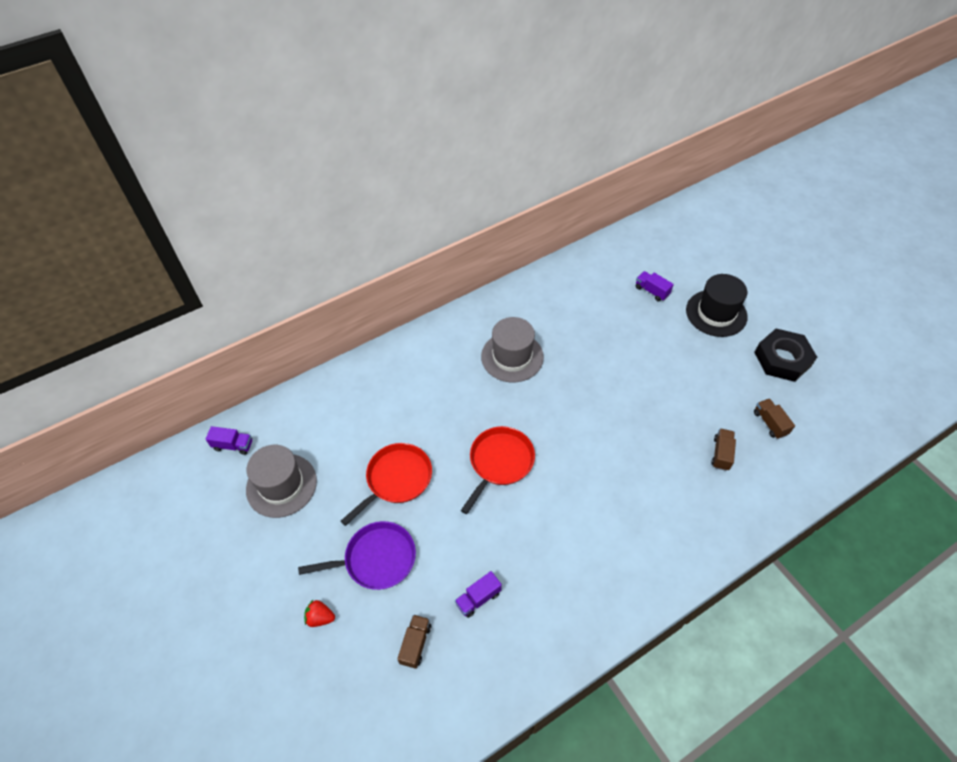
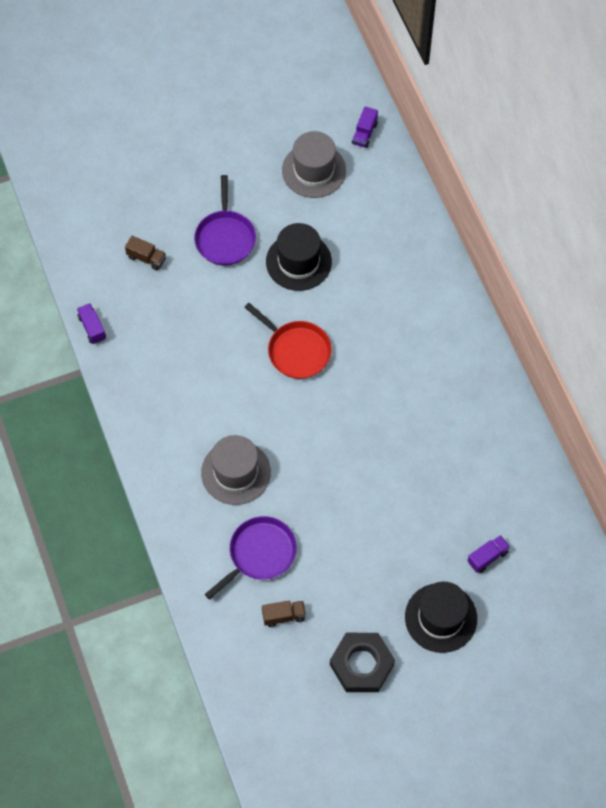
camera: 100 degrees right, 10 degrees up
(320, 617) = (185, 193): red strawberry -> none
(396, 479) = (298, 262): red pan -> black hat
(478, 598) = (171, 309): purple truck -> purple truck (92, 328)
(512, 357) = (420, 387): grey hat -> grey hat (236, 472)
(721, 454) = (259, 554): brown truck -> purple pan

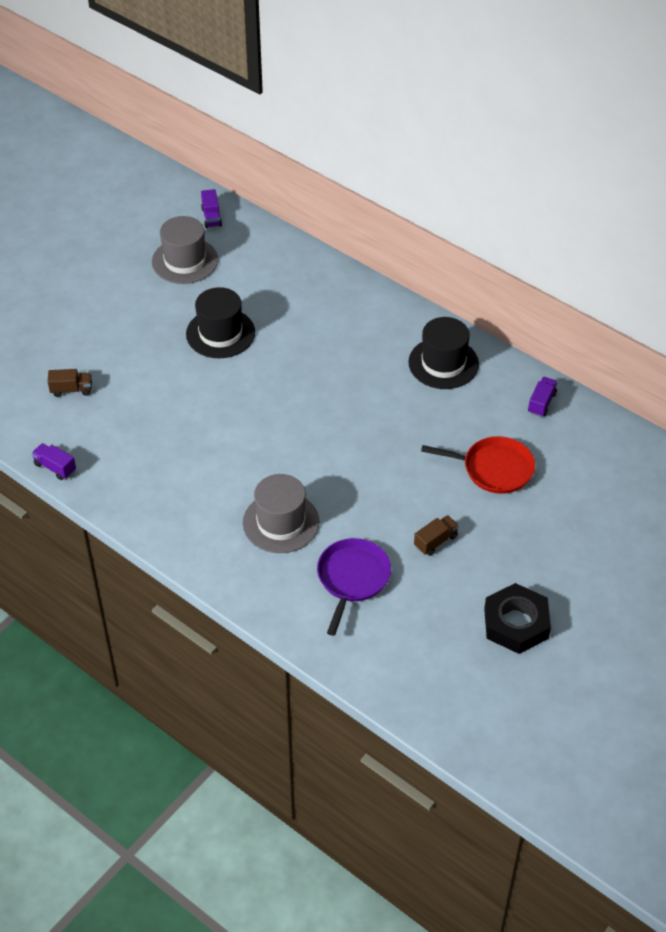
camera: 30 degrees left, 15 degrees down
(225, 238) = (138, 343): purple pan -> none
(283, 616) = (413, 619): brown truck -> brown truck (435, 541)
(296, 350) = (268, 401): red pan -> red pan (494, 469)
(441, 617) = (558, 550): black hat -> black hat (443, 363)
(487, 557) = (561, 483): purple truck -> purple truck (541, 403)

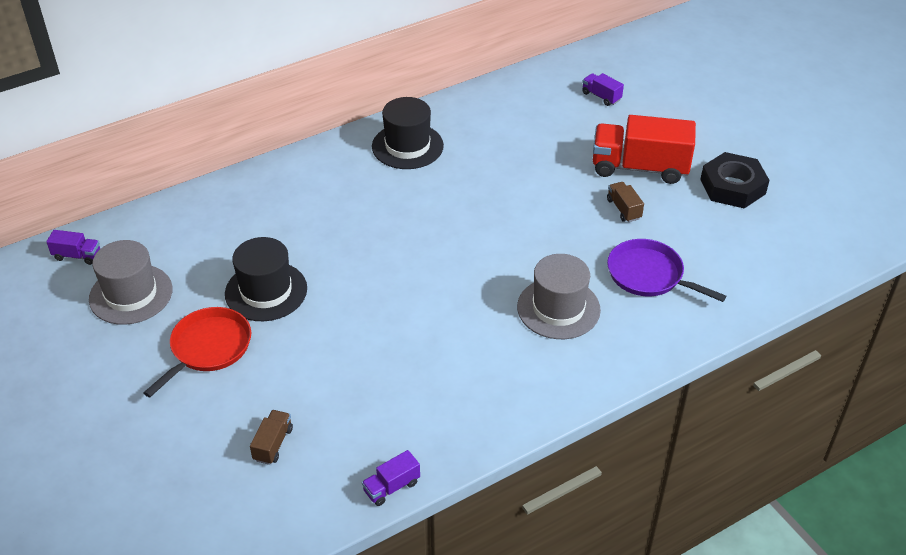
camera: 70 degrees left, 5 degrees down
(494, 469) = (553, 151): red pan -> red pan (208, 348)
(505, 541) = (639, 167): none -> red truck
(541, 403) = (489, 103): purple truck -> purple truck (601, 96)

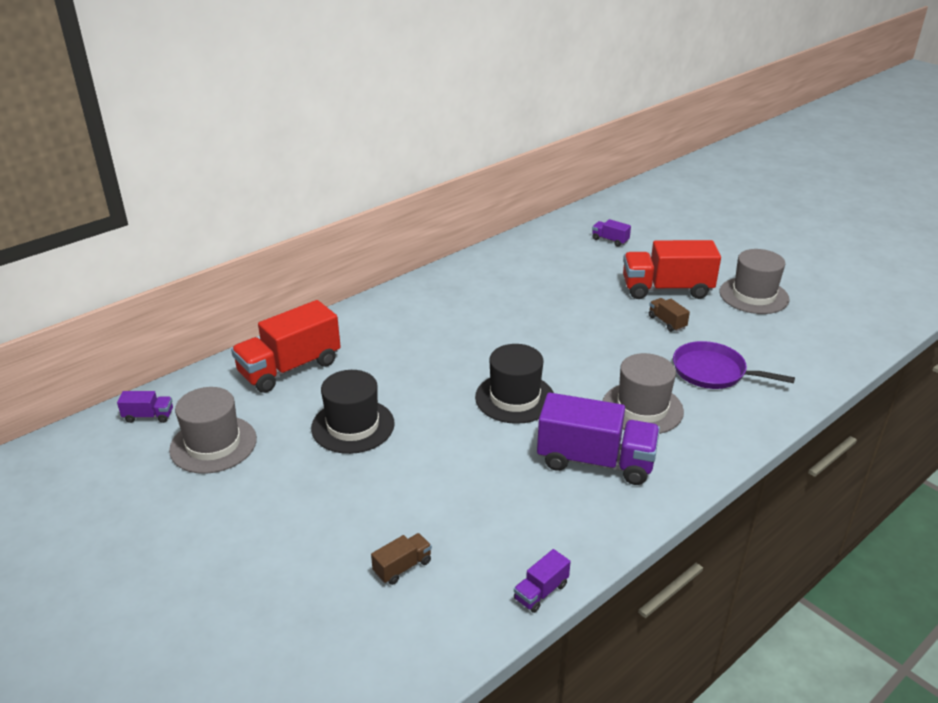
camera: 10 degrees left, 10 degrees down
(208, 348) = (308, 484): red pan -> none
(221, 218) = (290, 368): none -> red truck
(273, 444) = (402, 567): brown truck -> brown truck turned 45 degrees clockwise
(407, 146) = (451, 293): black hat -> black hat (515, 398)
(489, 361) = (595, 461): none -> purple truck
(732, 186) = (753, 295): black nut -> grey hat

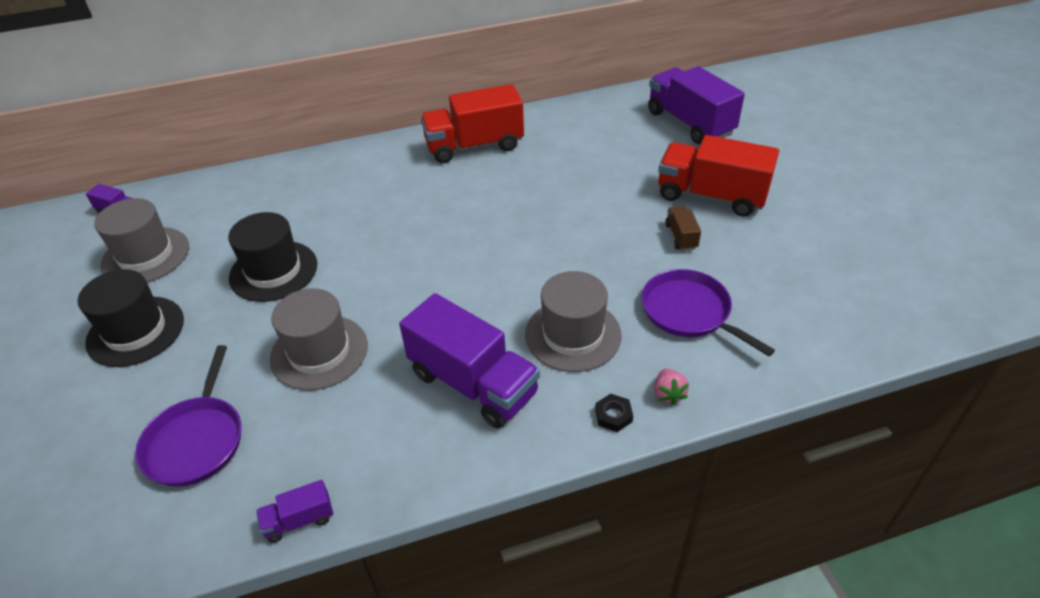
camera: 25 degrees right, 10 degrees up
(290, 368) = (268, 195): red truck -> red truck (474, 146)
(402, 567) = (196, 441): brown truck -> purple pan
(515, 398) = (447, 284): black hat -> black hat (135, 331)
(610, 240) = (690, 123): purple truck -> purple truck, size x2.24
(714, 452) = (613, 415): none -> black nut
(740, 428) = (668, 394): none -> pink strawberry
(753, 295) = (813, 227): grey hat -> grey hat (319, 352)

